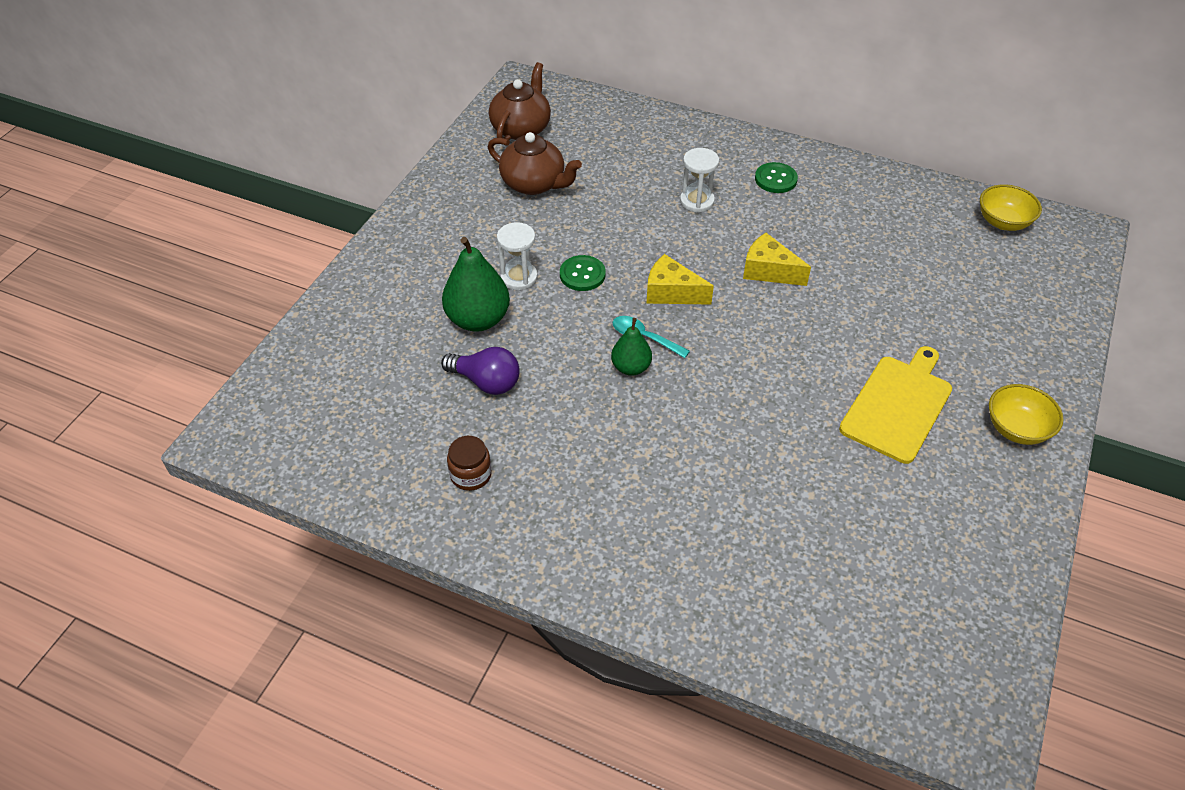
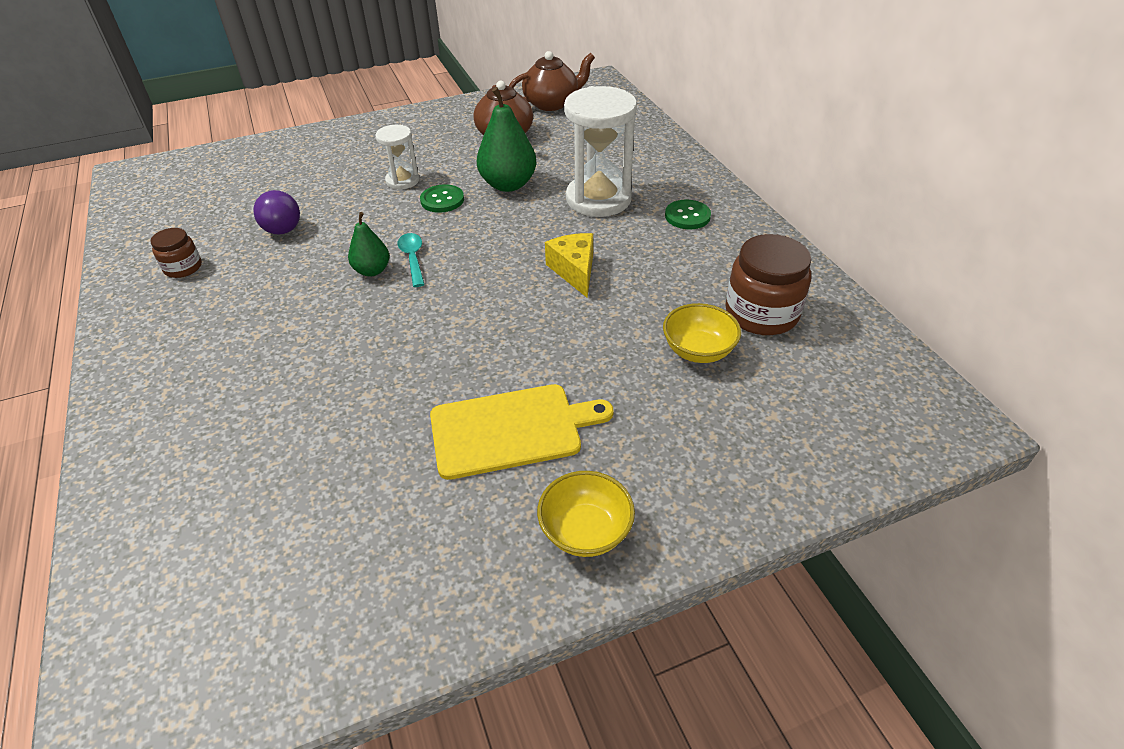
camera: 45 degrees right, 5 degrees down
(478, 319) = (339, 189): green pear -> green pear (508, 184)
(671, 292) = (479, 243): yellow cheese -> none
(697, 201) = (598, 199): white hourglass -> white hourglass, size x1.87
(916, 227) = (761, 313): none -> brown jar
(1003, 222) = (865, 359): yellow bowl -> yellow bowl (698, 350)

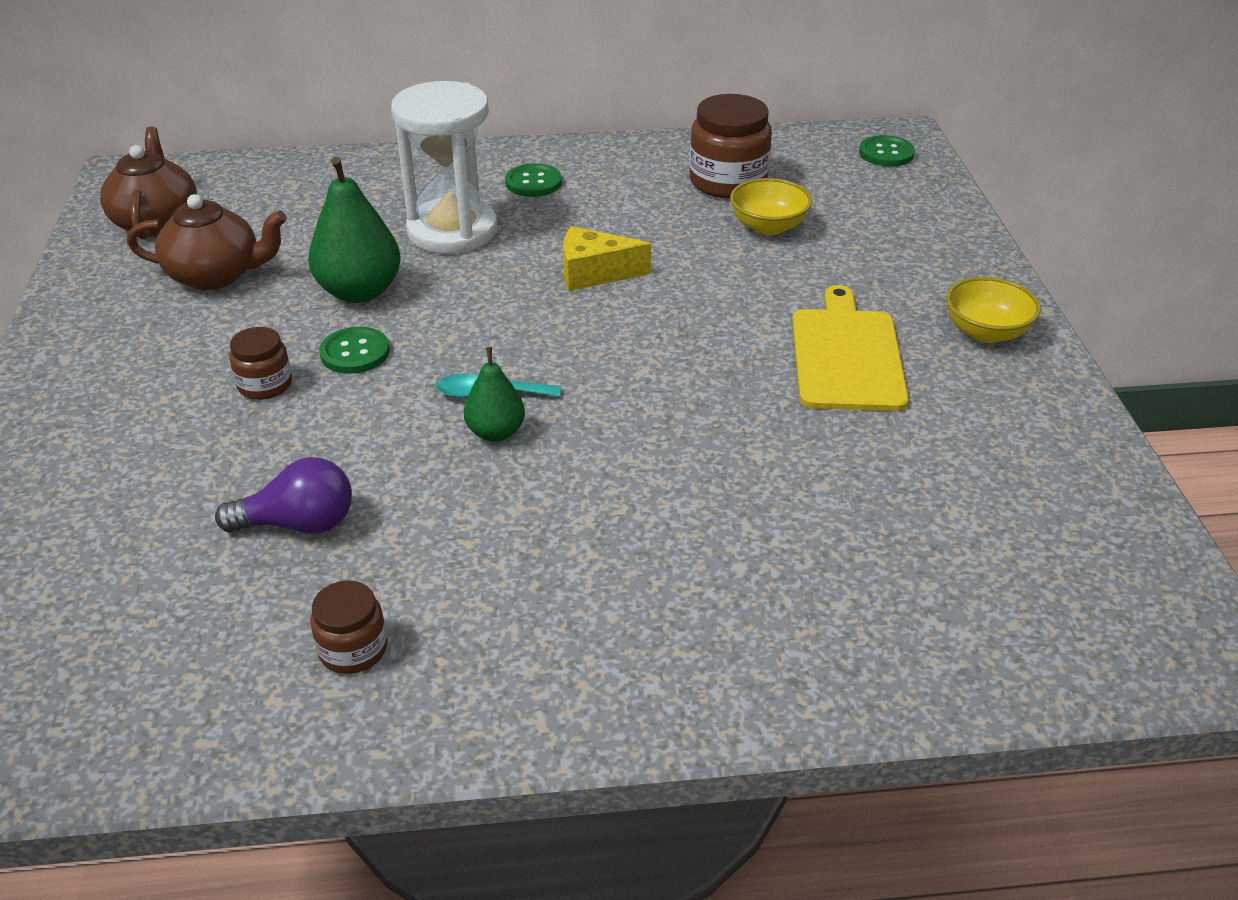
camera: 75 degrees left, 5 degrees down
(402, 181) = (265, 385): white hourglass -> brown jar
(906, 415) = (886, 153): none -> green button

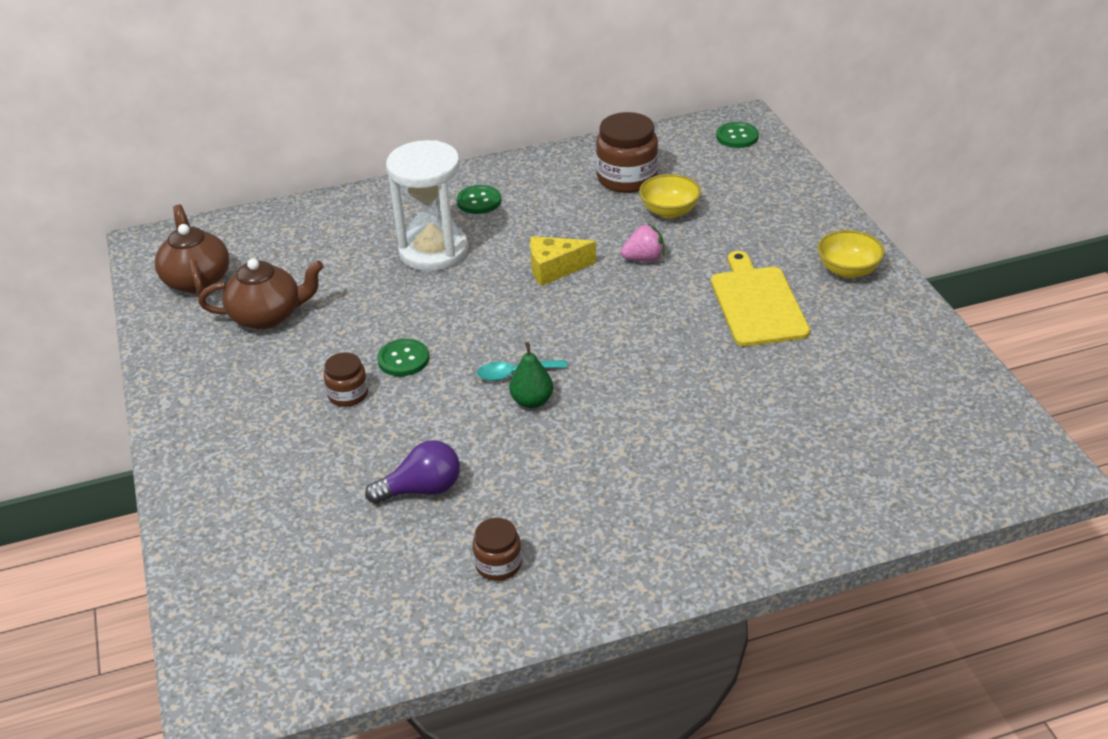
camera: 10 degrees left, 0 degrees up
(360, 291) = (385, 311): green pear -> none
(714, 278) = (644, 258): none -> pink strawberry

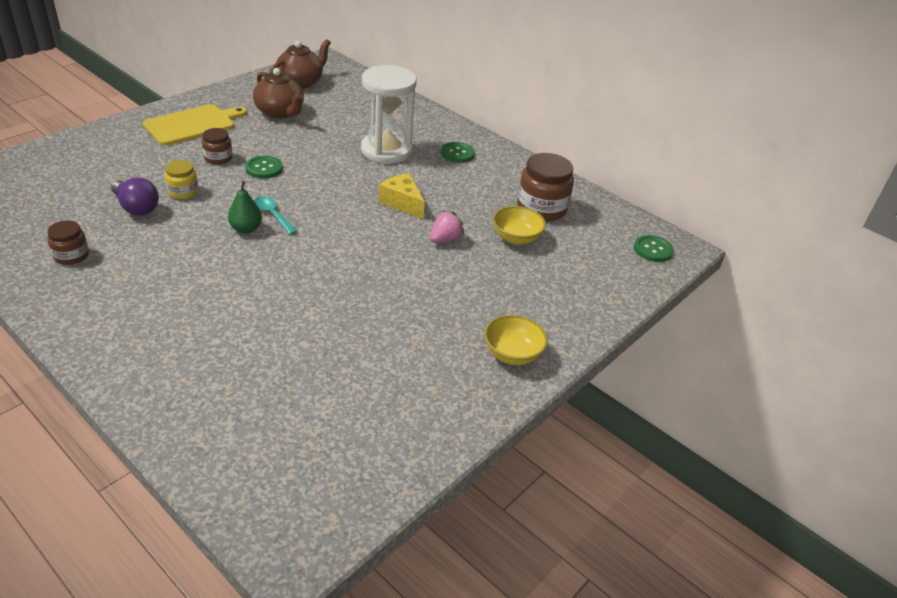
camera: 55 degrees right, 0 degrees up
(411, 440) = (183, 192): none -> yellow jar
(644, 258) = (445, 240): pink strawberry -> pink strawberry turned 90 degrees counterclockwise
(757, 303) = (427, 310): yellow cutting board -> yellow cutting board (193, 124)

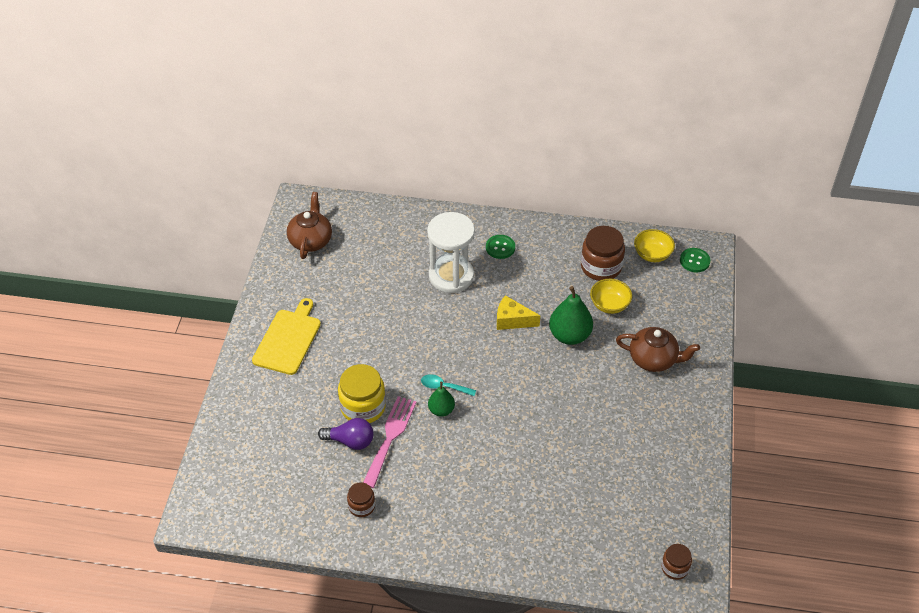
camera: 30 degrees left, 10 degrees up
(173, 223) = (390, 437): none -> pink fork
(183, 192) = (363, 407): yellow jar -> yellow jar, size x1.80
(218, 158) = (347, 360): brown jar -> brown jar (675, 567)
(264, 168) = (389, 349): green button -> none
(280, 112) = (335, 285): brown teapot -> brown teapot (654, 359)
(445, 240) = (569, 335): pink strawberry -> green pear
(512, 354) = (687, 399): yellow bowl -> yellow bowl (652, 254)

